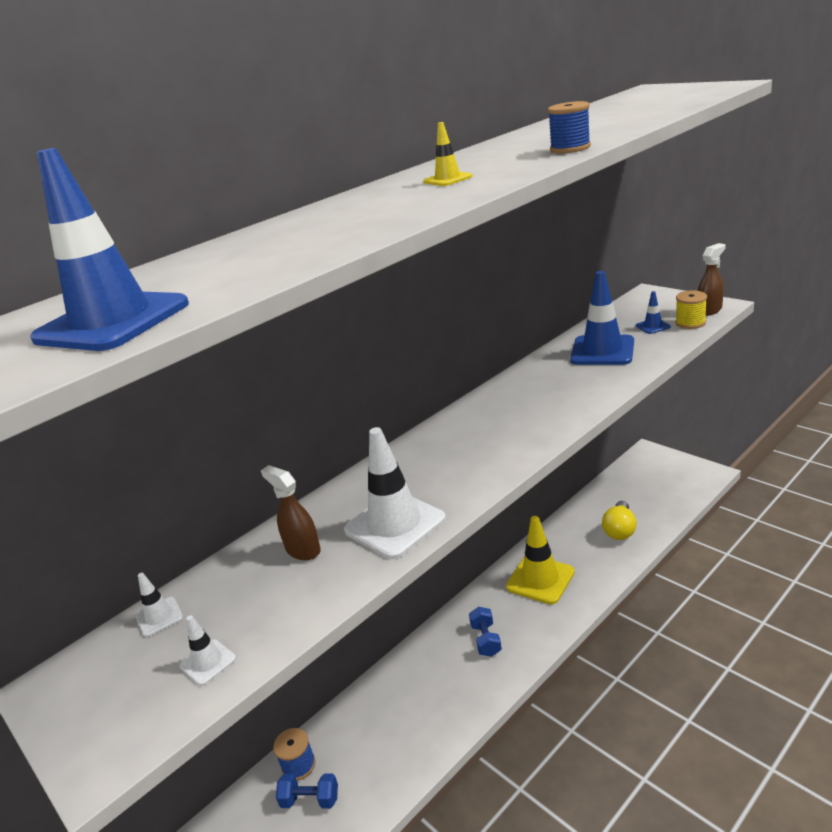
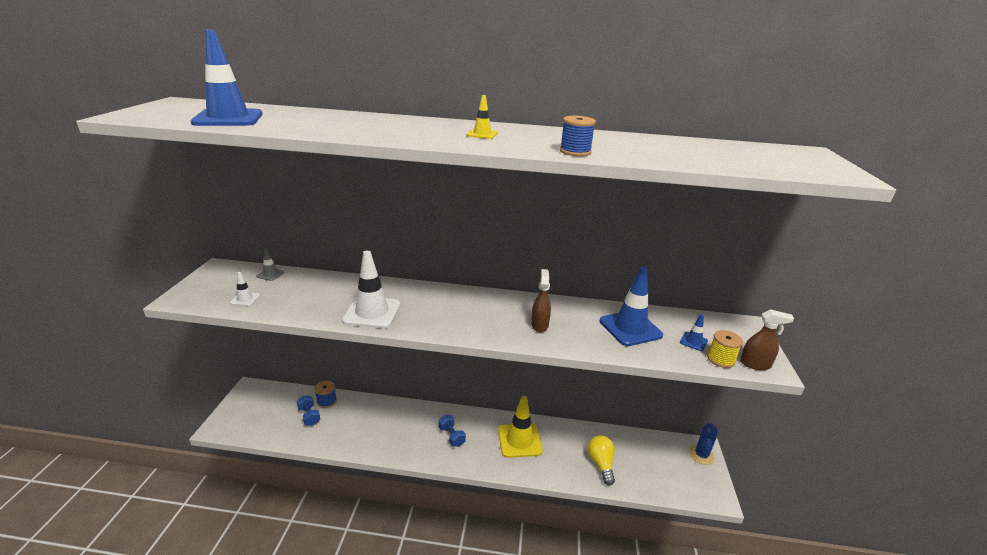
camera: 45 degrees right, 0 degrees up
(159, 617) = (270, 274): white traffic cone -> grey traffic cone
(303, 550) = (336, 292): brown spray bottle -> brown spray bottle (539, 325)
(486, 640) = (451, 436): blue dumbbell -> blue dumbbell turned 75 degrees counterclockwise
(620, 530) = (601, 464): yellow light bulb -> yellow light bulb turned 105 degrees clockwise
(655, 458) = (701, 455): none -> blue cactus

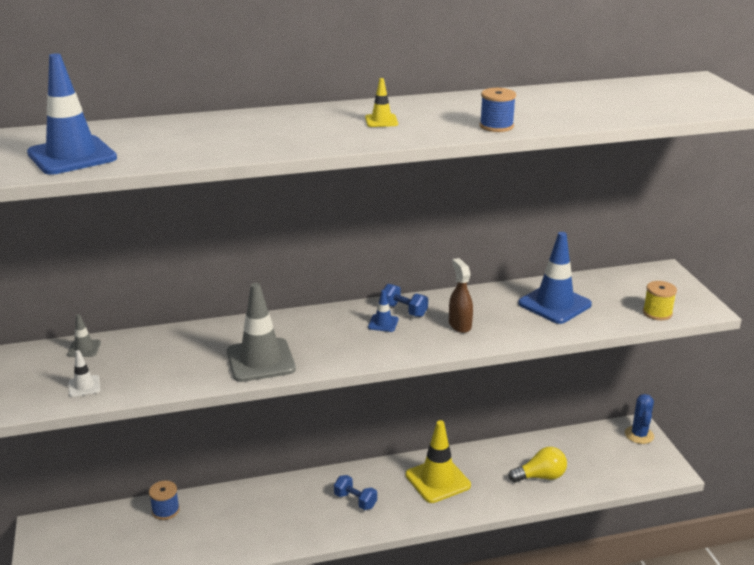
camera: 20 degrees left, 0 degrees up
(309, 416) = (155, 534): blue dumbbell -> blue dumbbell (404, 310)
(372, 312) = (260, 360): white traffic cone -> grey traffic cone
(601, 464) = (540, 476): yellow light bulb -> yellow light bulb turned 105 degrees clockwise
(693, 342) = (623, 302): blue traffic cone -> blue traffic cone (383, 323)
(755, 364) = (690, 309): brown spray bottle -> none

